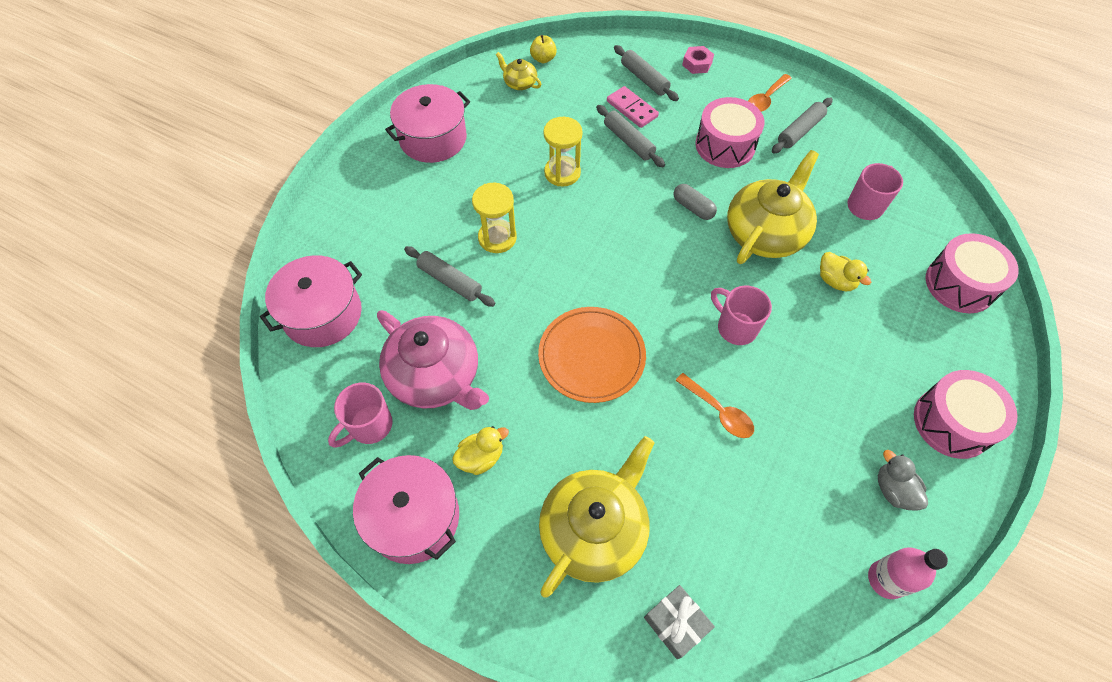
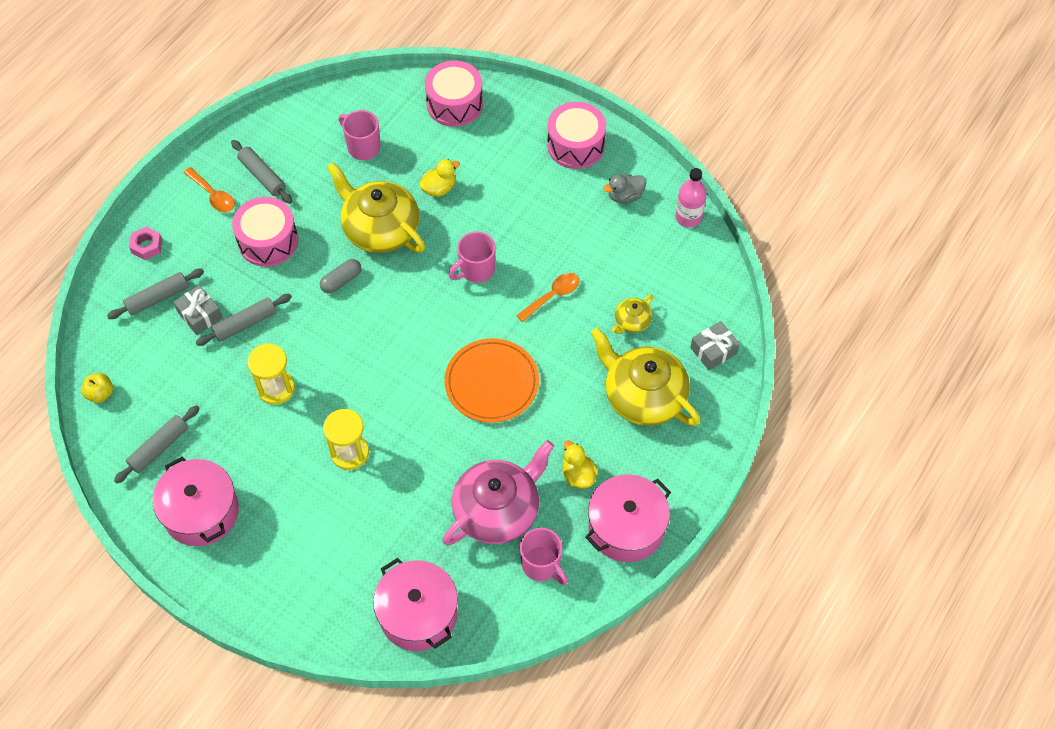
camera: 85 degrees left, 0 degrees up
(450, 281) = (395, 497): grey rolling pin -> grey rolling pin (159, 447)
(519, 83) = (134, 420): yellow teapot -> yellow teapot (632, 321)
(632, 109) = (200, 315): pink domino -> grey gift

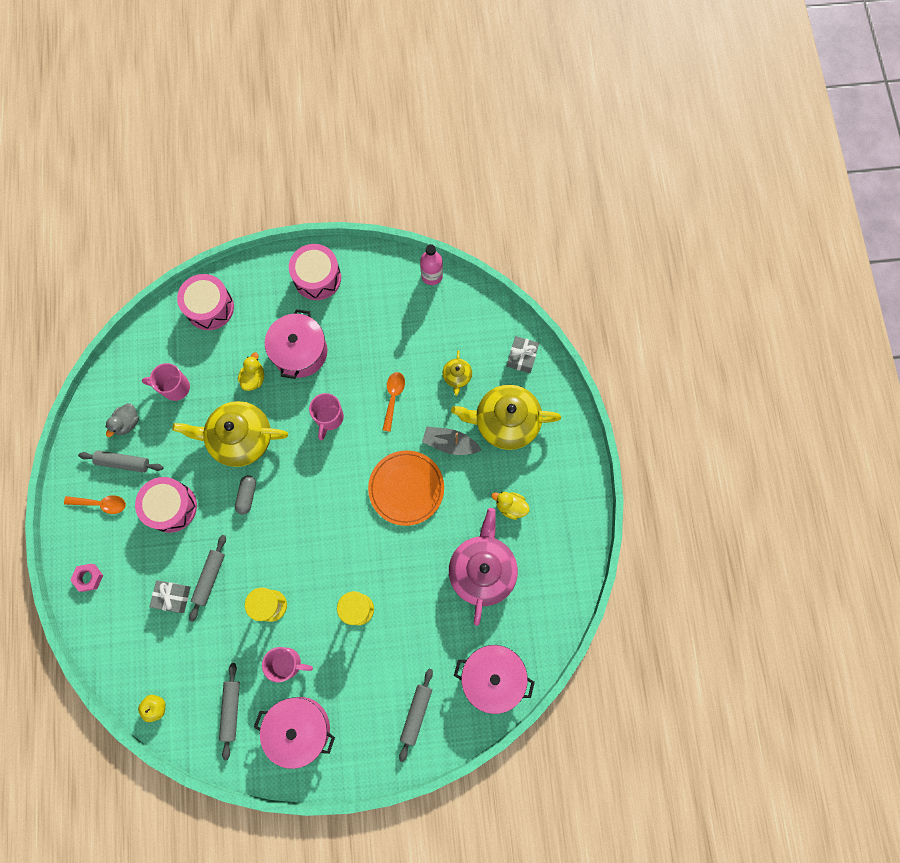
camera: 40 degrees left, 15 degrees up
(158, 298) = (132, 608): grey rolling pin -> grey rolling pin (416, 713)
(542, 565) = (538, 583): pink mug -> pink mug (287, 663)
(570, 375) = (450, 443): none -> grey boat
(625, 196) = (380, 291): grey duck -> grey duck (127, 423)
(626, 527) = (566, 517): pink pot -> pink pot (300, 352)

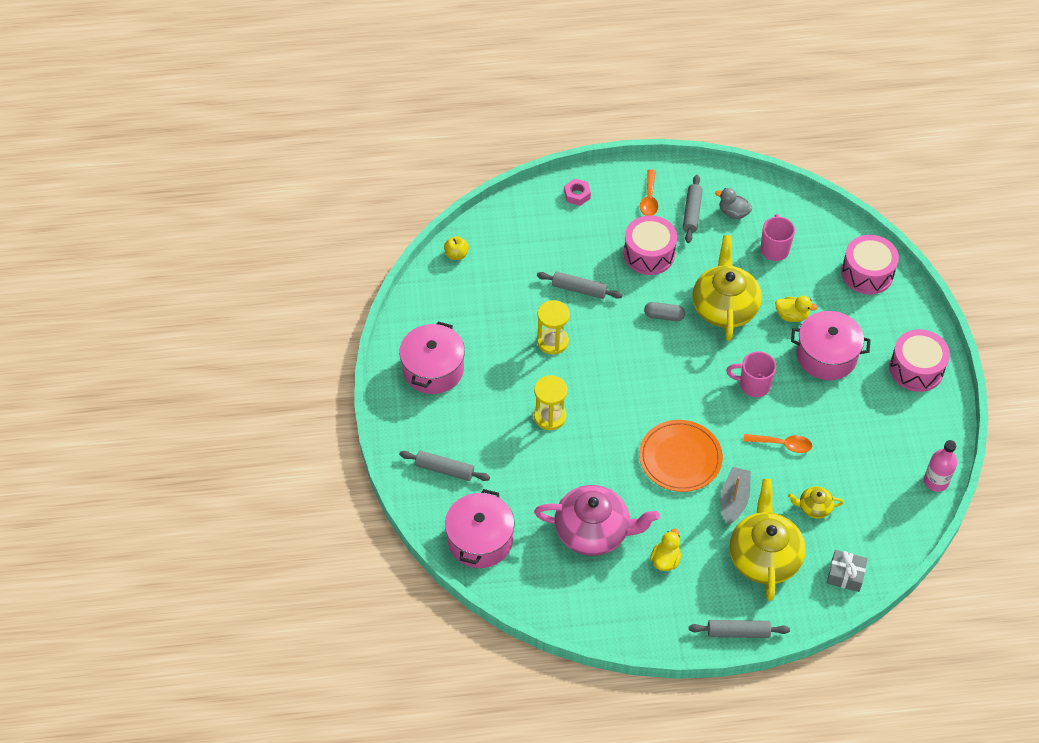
camera: 90 degrees right, 20 degrees down
(173, 597) = (560, 261): grey gift -> none
(231, 710) = (452, 313): grey rolling pin -> grey rolling pin (738, 632)
(287, 663) = (496, 357): pink mug -> none

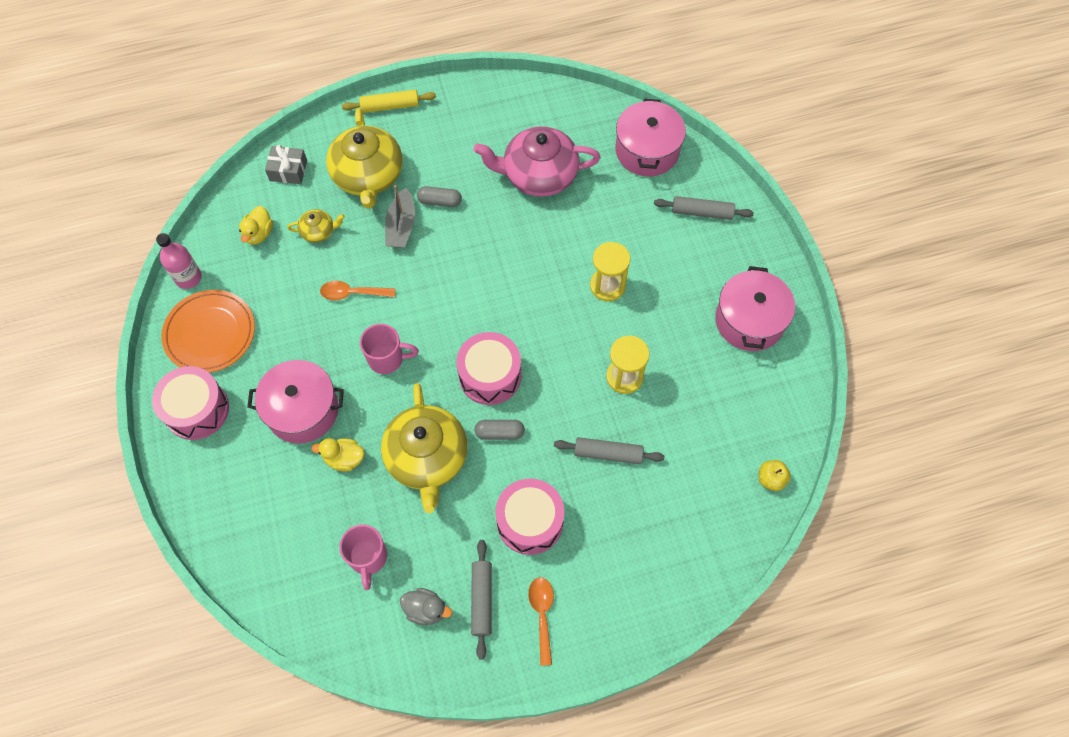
camera: 170 degrees right, 10 degrees up
(577, 195) = (640, 604): pink nut -> none
(665, 560) = (464, 158): yellow duck -> yellow duck (259, 234)
(680, 458) = (461, 261): orange plate -> orange plate (210, 333)
(694, 519) = (440, 201): none -> grey capsule
(738, 632) = (390, 106): grey rolling pin -> yellow rolling pin
(867, 273) = (248, 539): pink drum -> pink drum (490, 376)

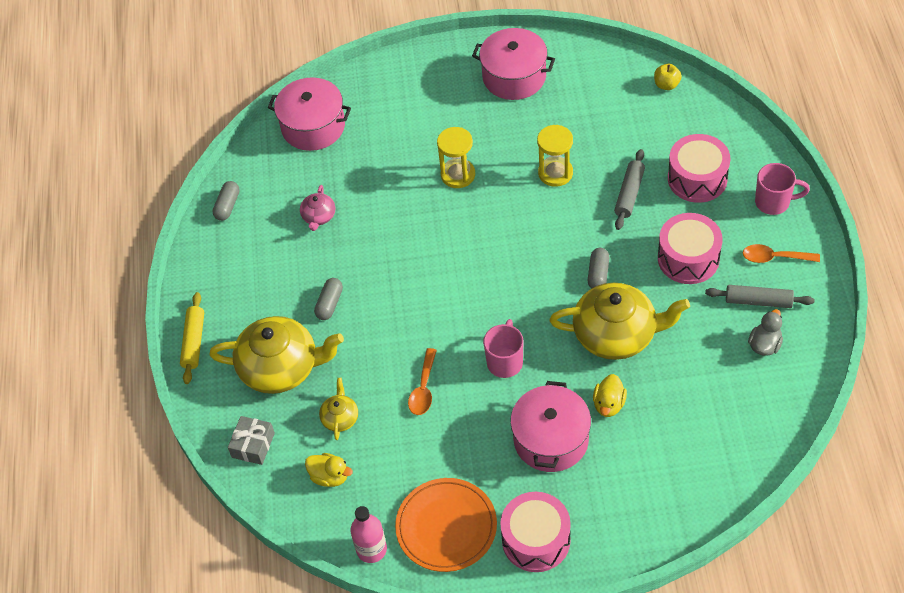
camera: 75 degrees left, 10 degrees down
(368, 558) = (712, 388): pink mug -> pink mug (774, 202)
(401, 226) = (351, 340): grey boat -> none
(490, 376) = (537, 276): pink drum -> pink drum (697, 178)
(538, 175) = (319, 216): pink teapot -> pink teapot, size x0.46
(540, 101) = (227, 206): none -> grey capsule
(702, 212) = (393, 94): grey rolling pin -> none

